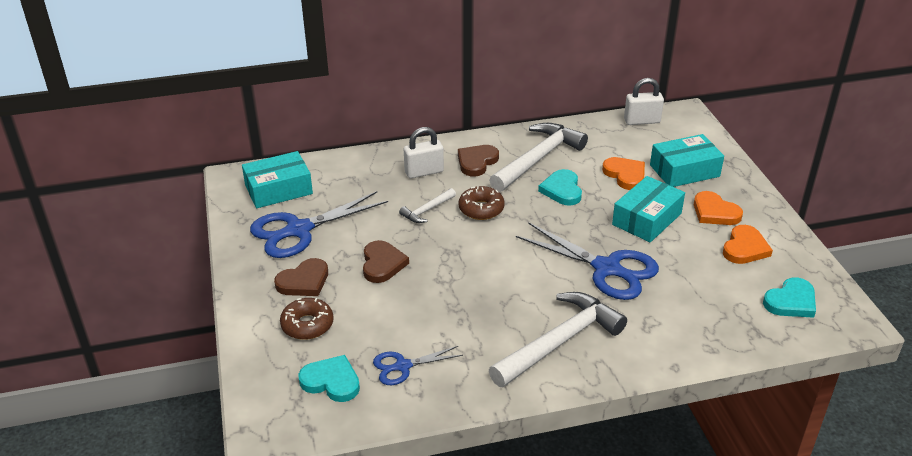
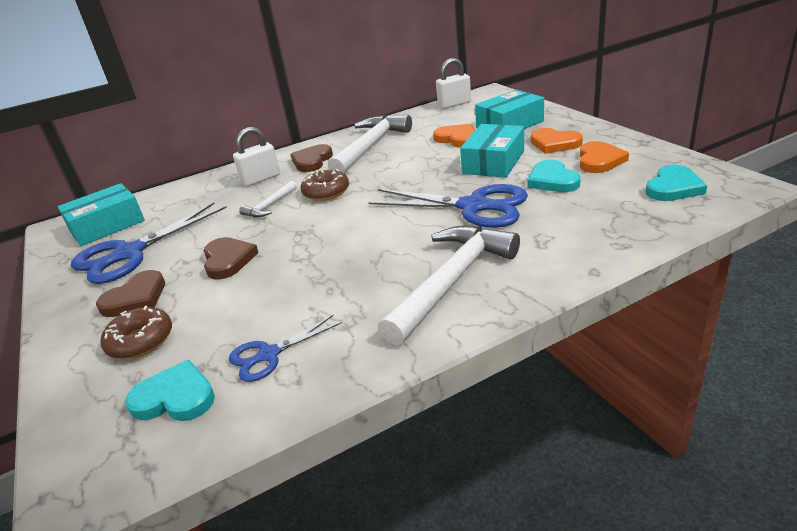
camera: 10 degrees left, 5 degrees down
(562, 190) = (402, 161): turquoise heart -> turquoise heart (552, 180)

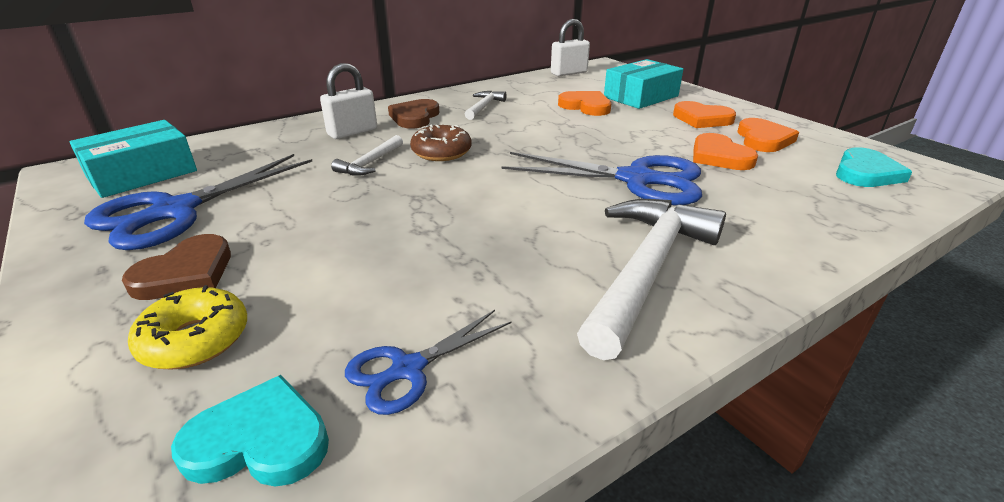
camera: 10 degrees left, 0 degrees up
(141, 341) = (195, 339): brown donut -> yellow donut
(228, 260) = (322, 227): brown heart -> none
(370, 146) = (484, 107): white hammer -> white hammer, size x0.48
(493, 162) = (639, 133): turquoise box -> none
(552, 180) = (719, 156): turquoise heart -> orange heart

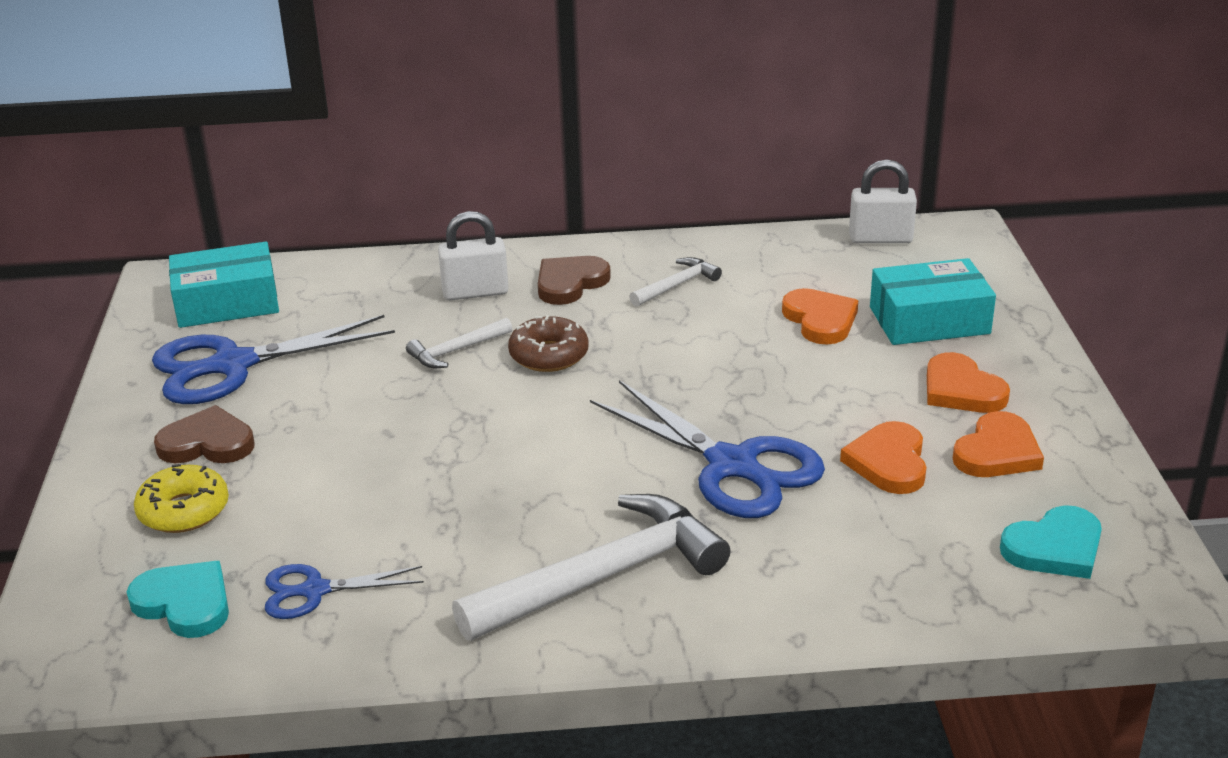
camera: 30 degrees right, 0 degrees up
(186, 273) = (207, 443): brown heart -> brown heart turned 150 degrees counterclockwise

